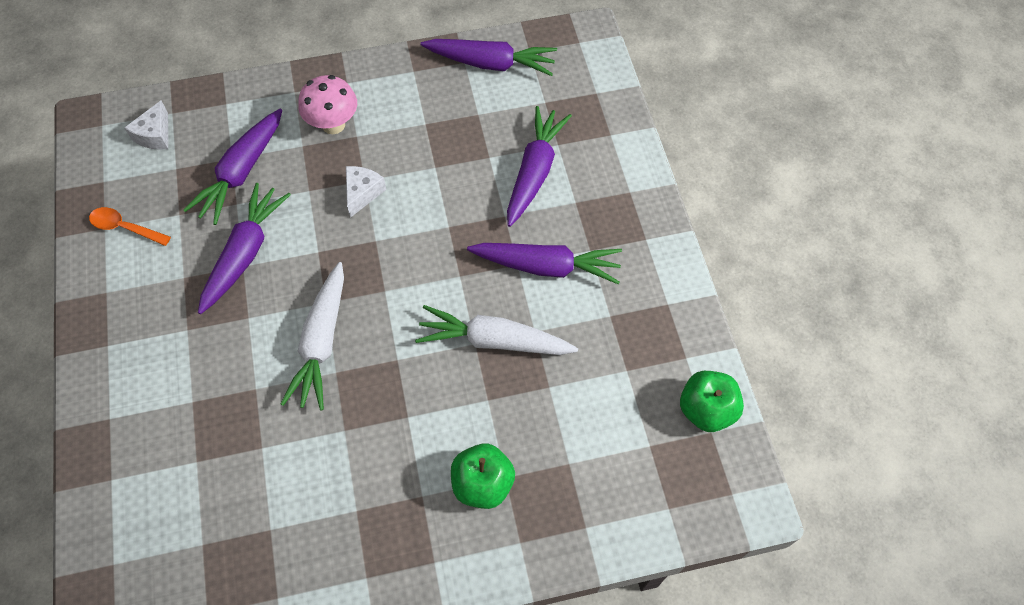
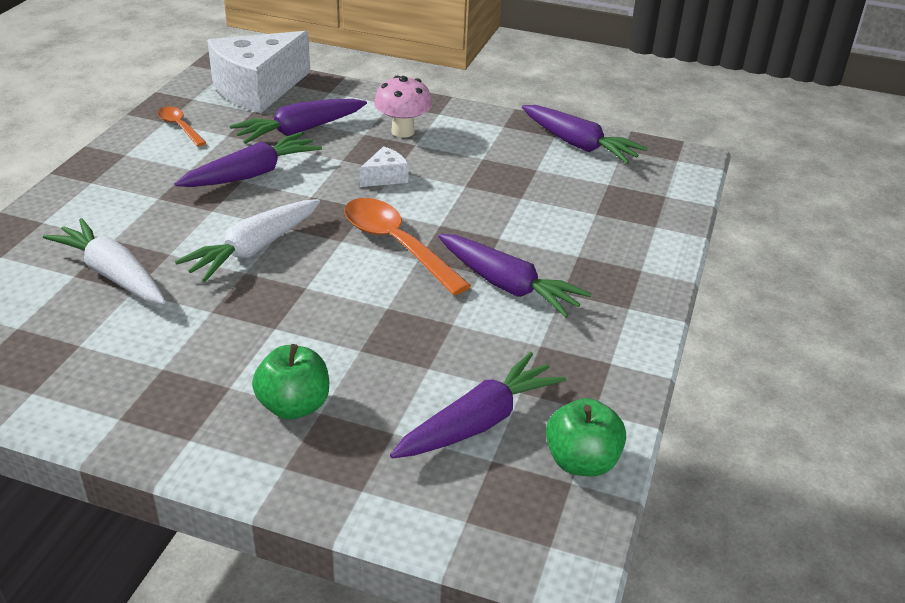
camera: 30 degrees right, 25 degrees down
(155, 135) = (258, 89): white cheese -> white cheese, size x2.34
(431, 270) = (396, 245): none -> orange spoon
(494, 341) = (407, 313): white carrot -> white carrot (113, 274)
(534, 172) = (555, 222): purple carrot -> purple carrot (478, 422)

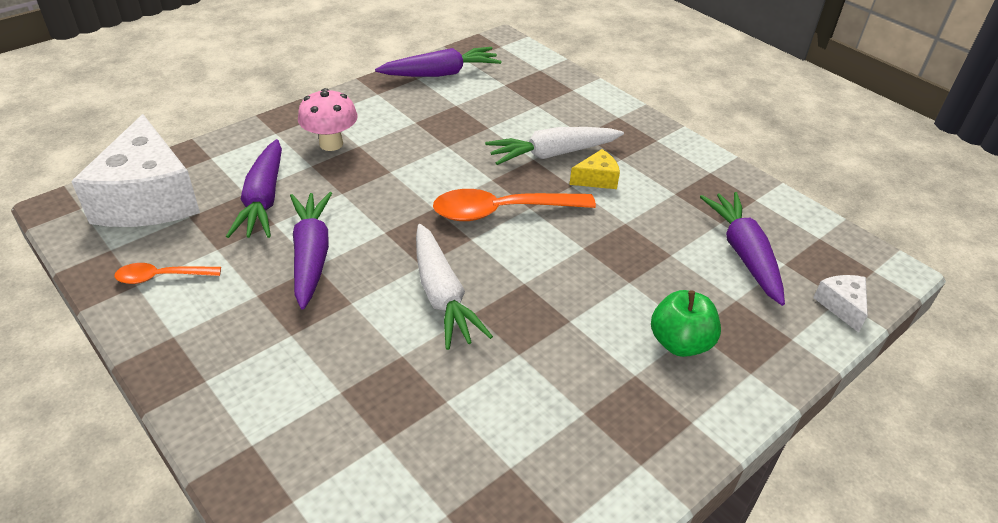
camera: 60 degrees left, 5 degrees up
(113, 274) = (407, 408): white carrot -> white carrot (553, 154)
(385, 177) = (395, 180): white cheese -> white cheese (841, 306)
(507, 285) = (597, 179): purple carrot -> yellow cheese
(581, 461) = (802, 225): green apple -> none

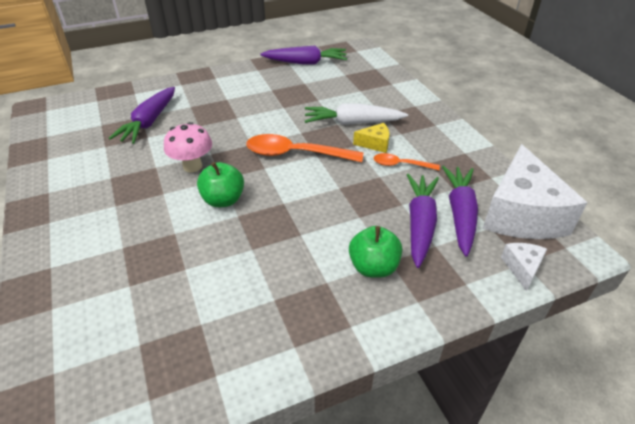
camera: 20 degrees right, 0 degrees up
(148, 199) = (85, 111): white cheese -> white cheese (521, 214)
(161, 277) = (63, 157): orange spoon -> orange spoon (400, 165)
(311, 256) = (156, 160): purple carrot -> purple carrot (420, 224)
(331, 144) = (210, 95): pink mushroom -> pink mushroom (192, 166)
(442, 295) = (223, 200): white carrot -> green apple

